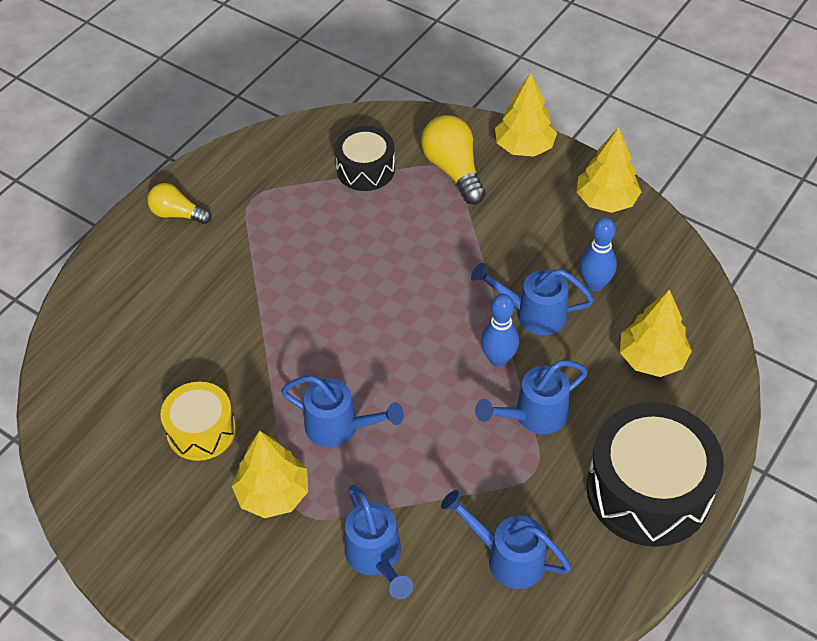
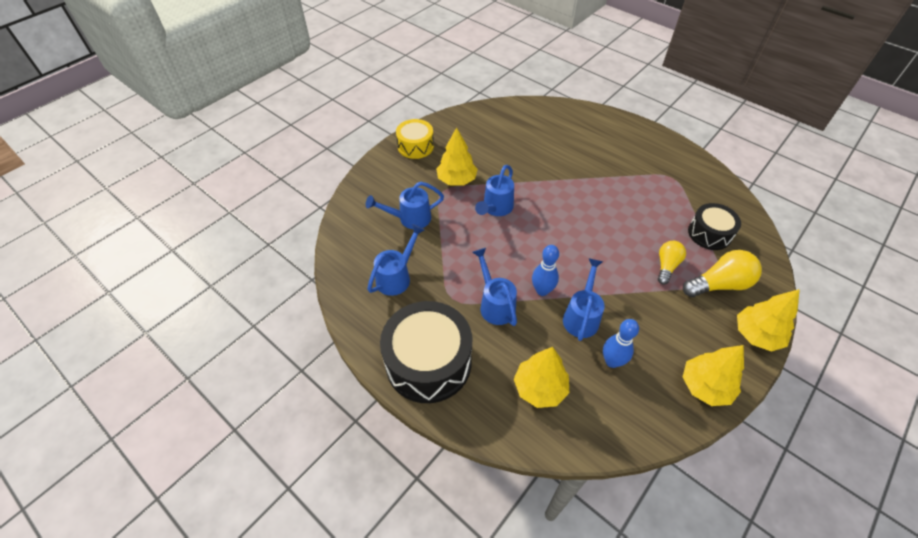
camera: 95 degrees right, 0 degrees up
(177, 214) = (653, 145): yellow light bulb -> yellow light bulb (666, 266)
(201, 430) = (499, 154): yellow drum -> yellow drum (415, 146)

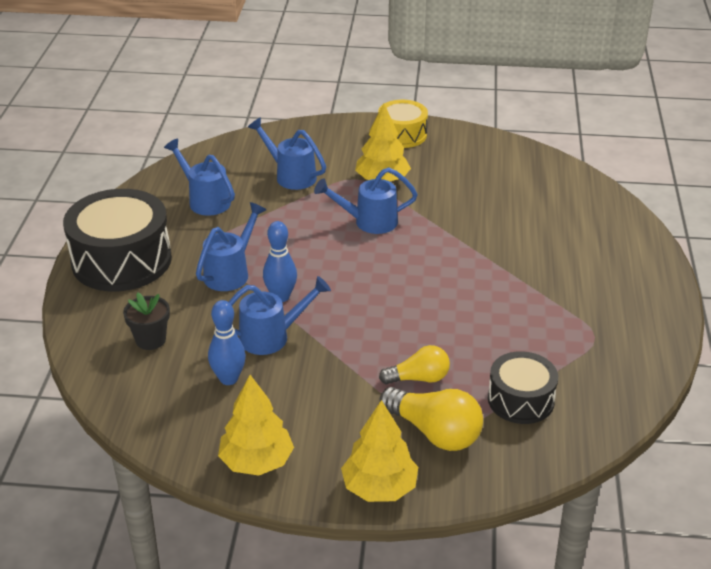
camera: 55 degrees right, 15 degrees down
(396, 277) = (205, 200): blue watering can -> blue watering can turned 135 degrees counterclockwise
(539, 388) = (150, 340): yellow tree -> black flower pot

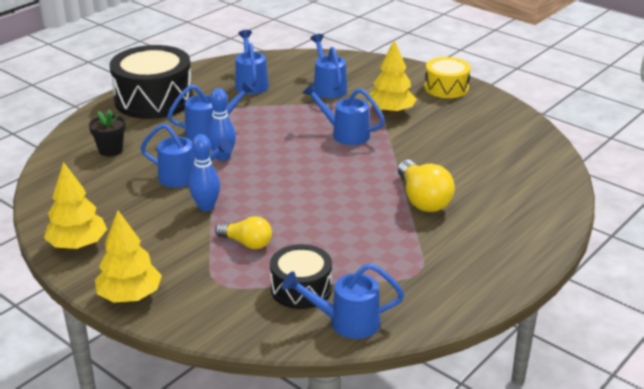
camera: 35 degrees right, 5 degrees down
(228, 379) = (126, 191): blue bowling pin -> blue bowling pin (206, 207)
(434, 432) = (211, 280): yellow light bulb -> yellow light bulb (423, 199)
(594, 412) = (347, 322): none -> blue watering can

